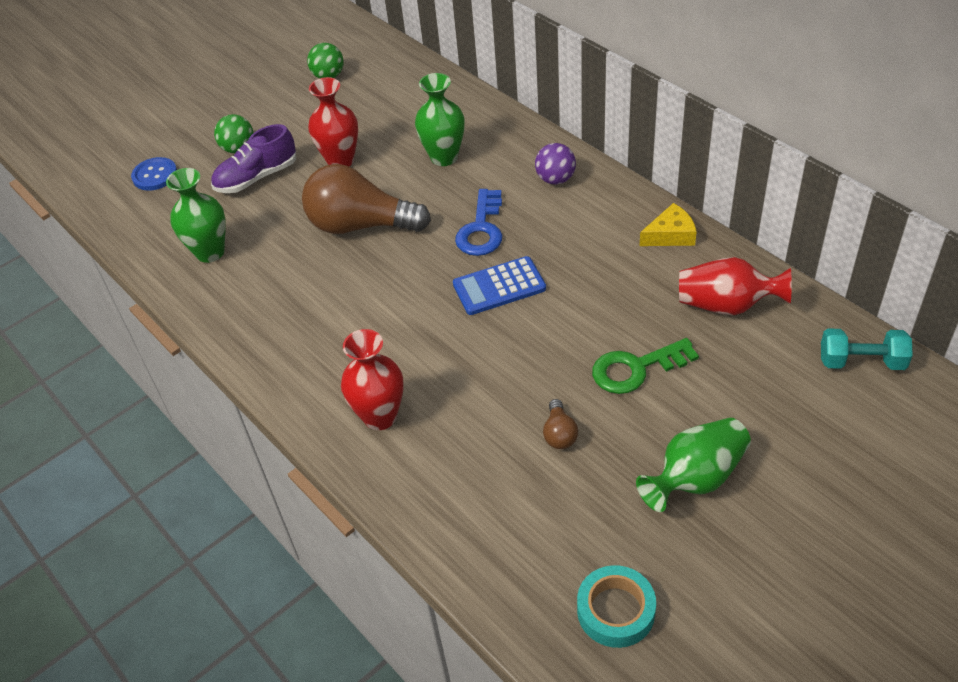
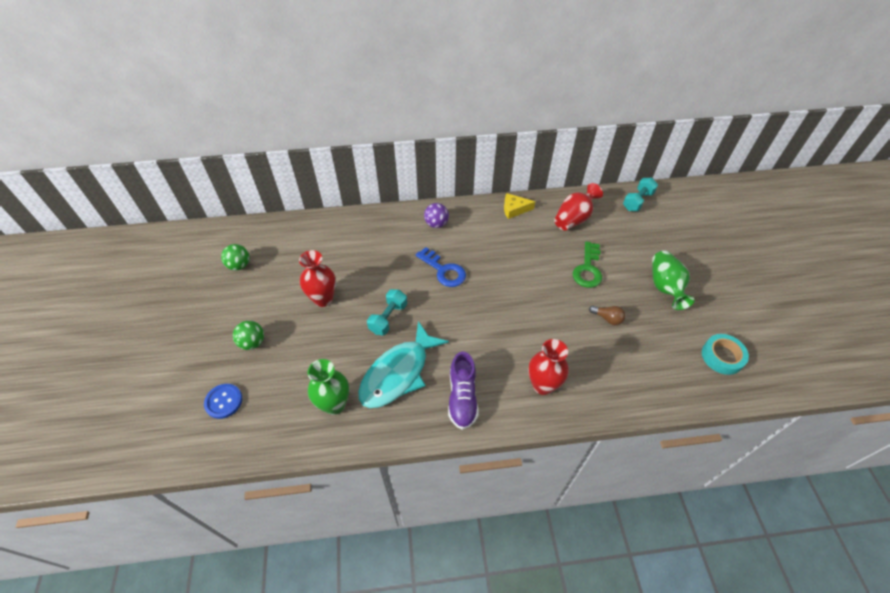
camera: 60 degrees left, 5 degrees up
(257, 177) = (291, 346): purple shoe -> purple shoe (462, 397)
(290, 277) = (398, 373): none -> turquoise fish
(361, 225) = (388, 318): brown light bulb -> turquoise dumbbell
(444, 157) = (372, 255): green vase -> none
(499, 286) = (492, 286): blue calculator -> none
(670, 235) = (514, 209): yellow cheese -> yellow cheese turned 105 degrees counterclockwise

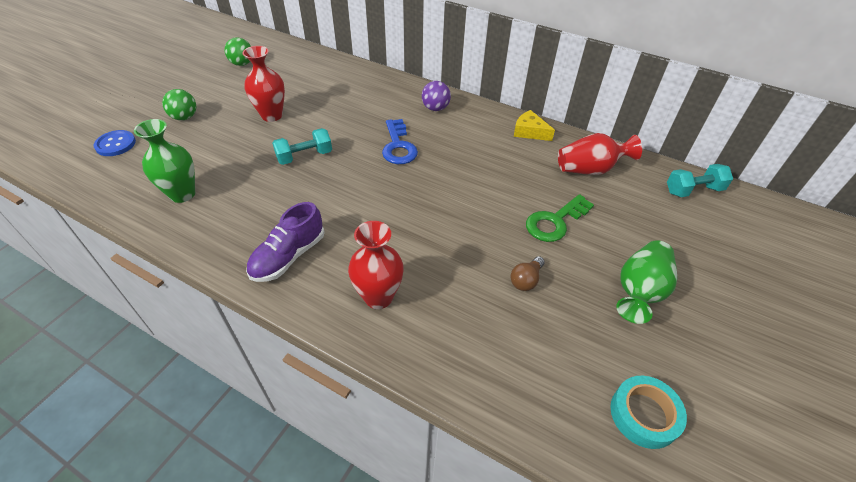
camera: 35 degrees right, 5 degrees down
(398, 373) = (260, 202): turquoise fish -> none
(607, 318) = (526, 280): brown light bulb -> brown light bulb turned 60 degrees clockwise

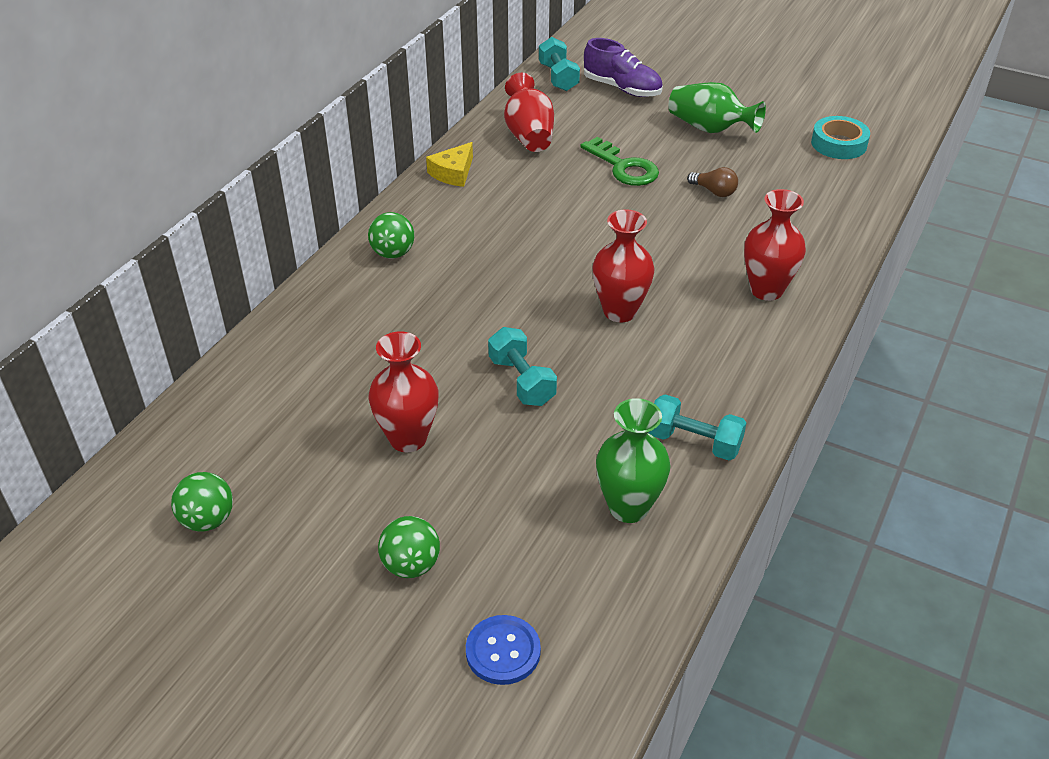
camera: 90 degrees left, 5 degrees down
(222, 229) = (694, 442): none -> turquoise dumbbell
(288, 256) = (726, 369): purple shoe -> purple shoe (622, 88)
(364, 204) = (620, 311): none -> red vase
(398, 146) = (491, 287): blue key -> none
(435, 108) = (393, 253): purple ball -> green ball

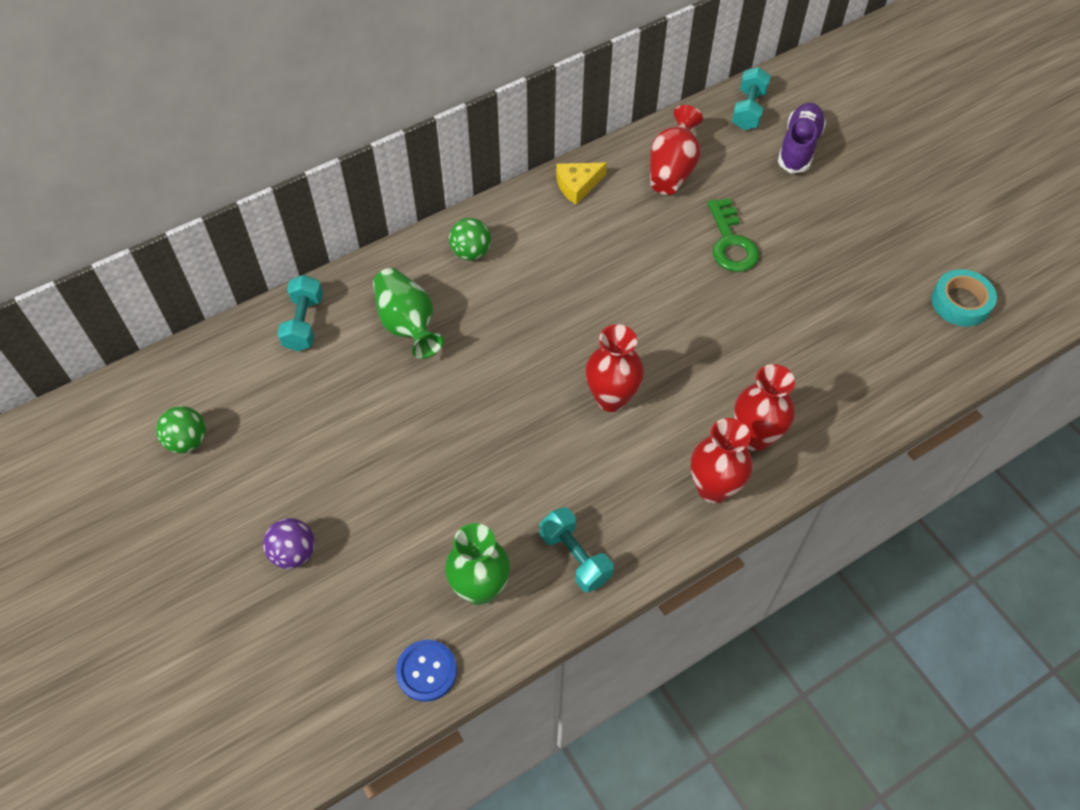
camera: 30 degrees right, 15 degrees up
(408, 438) = (364, 440): red vase -> red vase (713, 488)
(411, 565) = (294, 553): green ball -> purple ball
(503, 651) = (307, 659): blue button -> blue button (426, 671)
(521, 381) = (483, 429): turquoise dumbbell -> turquoise dumbbell (304, 323)
(622, 88) = (799, 147): purple shoe -> purple shoe turned 135 degrees counterclockwise
(709, 128) = (846, 230): green vase -> green vase (408, 324)
(714, 191) = (793, 306): brown light bulb -> none

